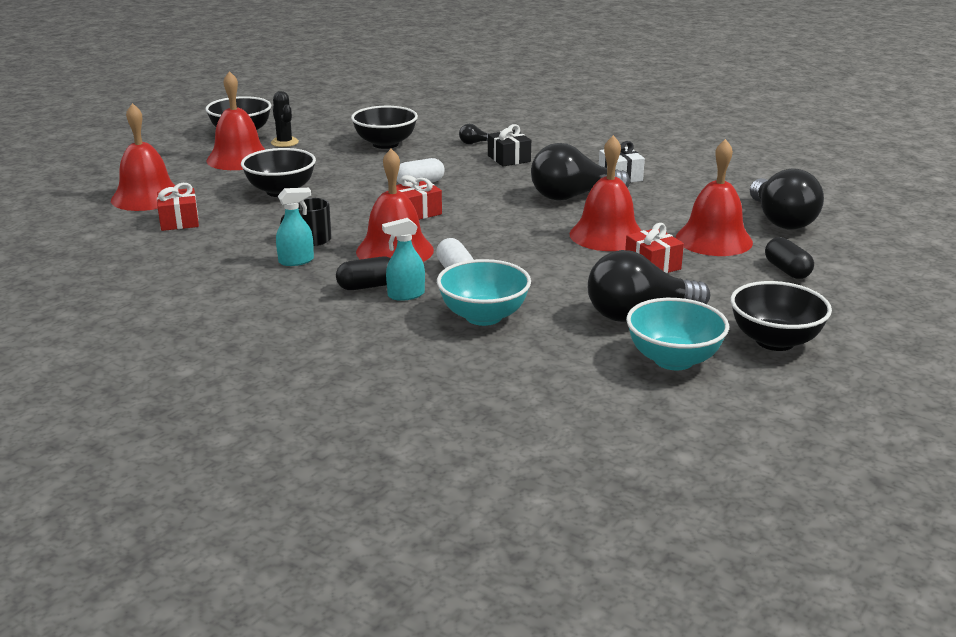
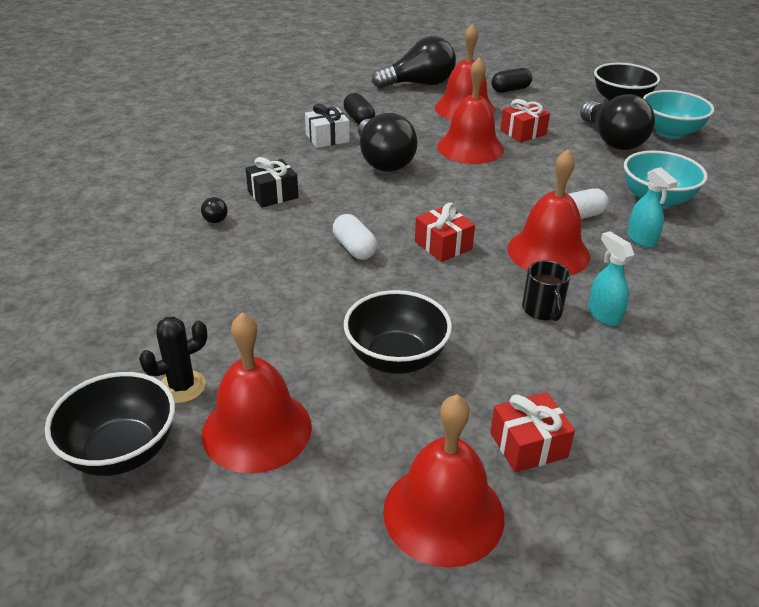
camera: 95 degrees left, 10 degrees up
(368, 286) = (636, 262): black capsule -> black capsule (359, 119)
(385, 144) = (207, 284): black bowl -> none

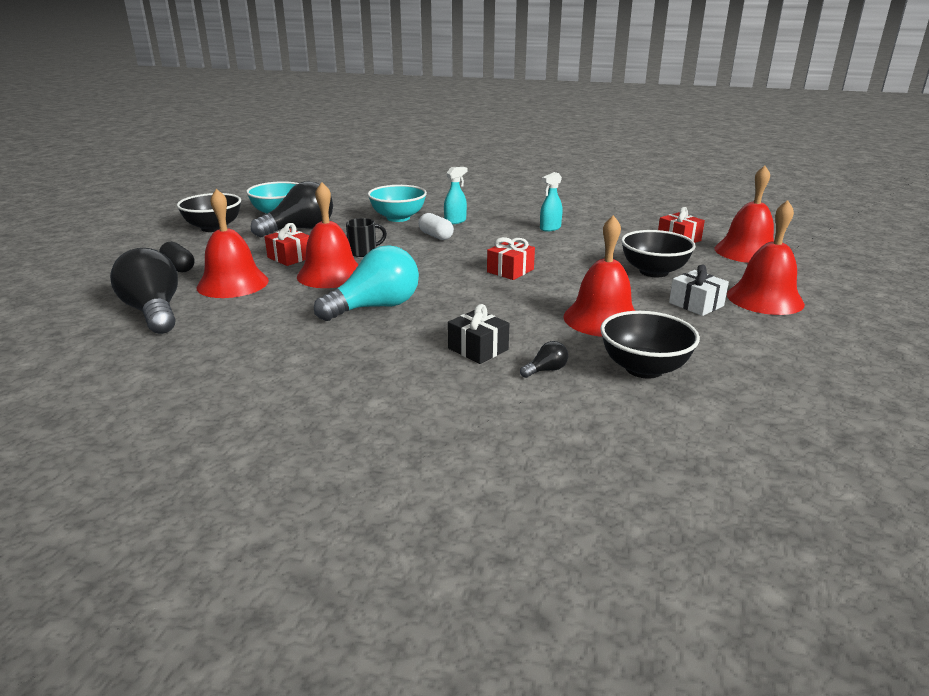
camera: 105 degrees left, 10 degrees down
(121, 451) = (843, 334): black bowl -> black bowl (644, 368)
(182, 387) = (768, 329): black cactus -> none
(327, 138) = (328, 343): white gift -> white gift (696, 304)
(354, 248) = (542, 299): white capsule -> none
(359, 119) = (269, 332): black capsule -> none
(383, 161) = (375, 307): black light bulb -> turquoise light bulb
(542, 310) = (561, 241): black mug -> black mug (364, 252)
(548, 252) = (492, 242): red bell -> red bell (602, 319)

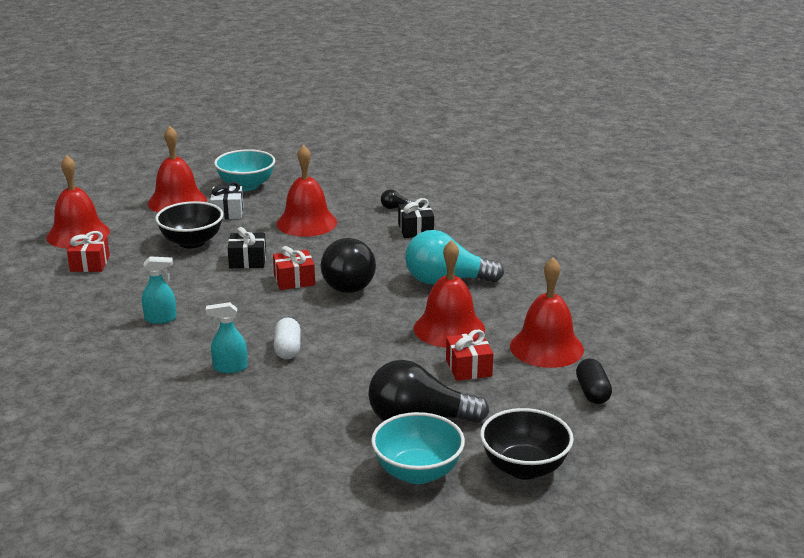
camera: 145 degrees left, 0 degrees up
(154, 312) = (628, 334): black light bulb -> black light bulb (350, 282)
(364, 252) = (388, 349): black mug -> none
(398, 218) = (281, 400): turquoise bowl -> turquoise bowl (246, 186)
(577, 272) = (247, 260): none -> black gift
(644, 368) = (342, 193): black bowl -> none

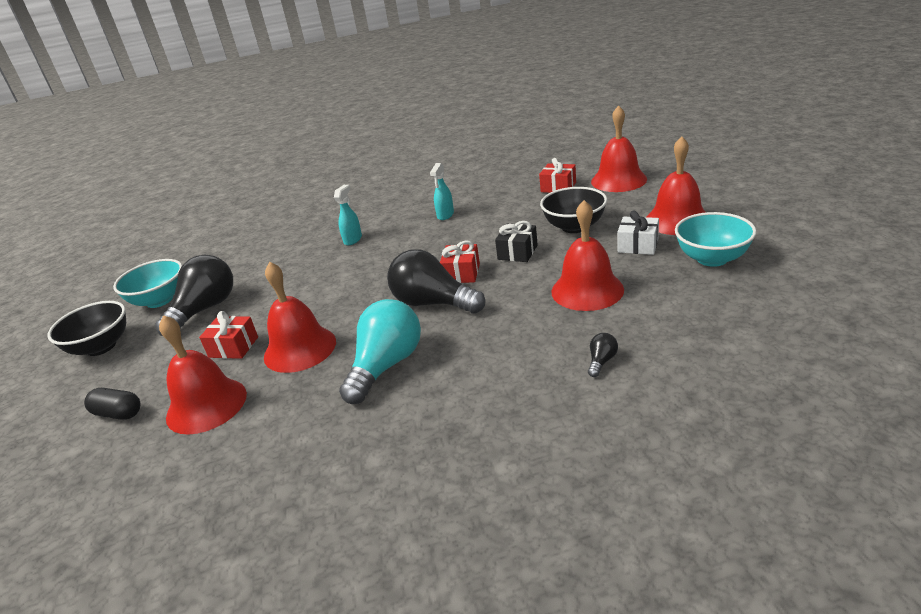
camera: 120 degrees right, 5 degrees up
(287, 349) = (353, 263): white capsule -> none
(415, 230) = (526, 367): black gift -> none

